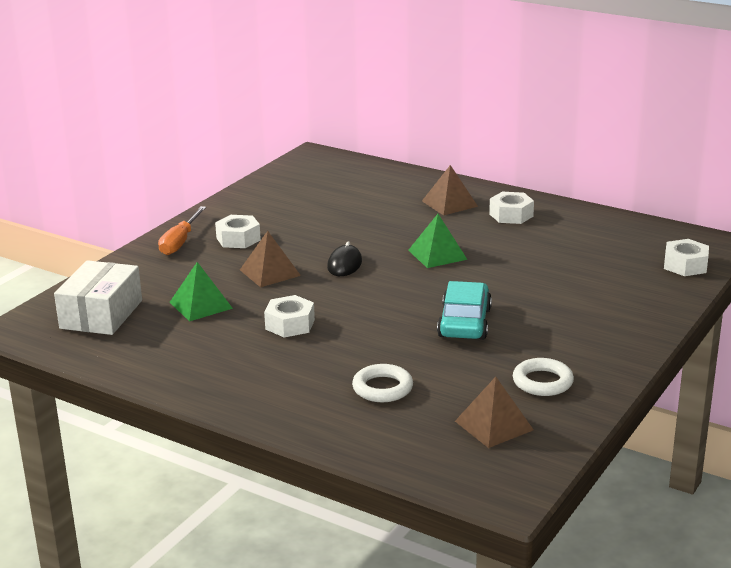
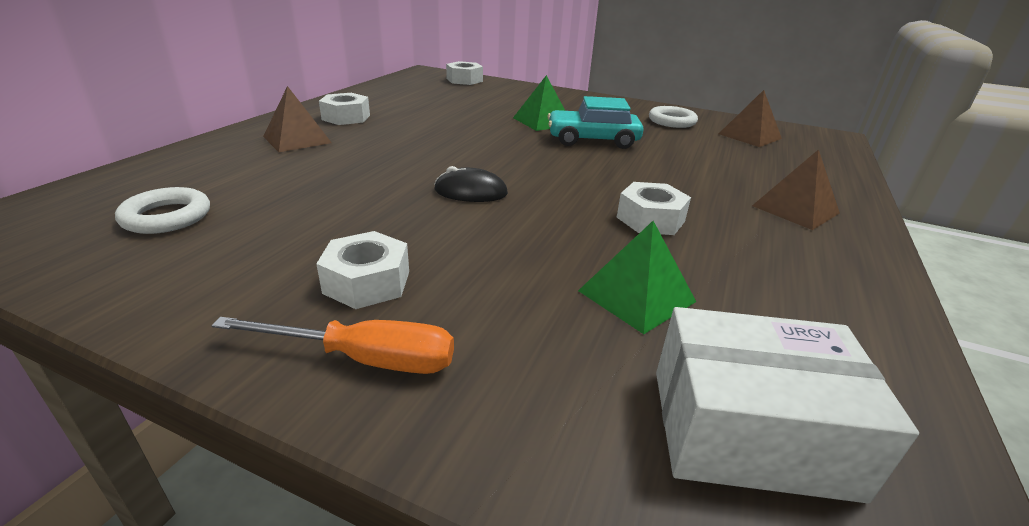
camera: 100 degrees left, 5 degrees up
(270, 272) = (503, 242): brown pyramid -> brown pyramid (795, 209)
(382, 388) = (740, 170): white ring -> white ring (167, 217)
(437, 254) = (442, 147): green pyramid -> green pyramid (542, 121)

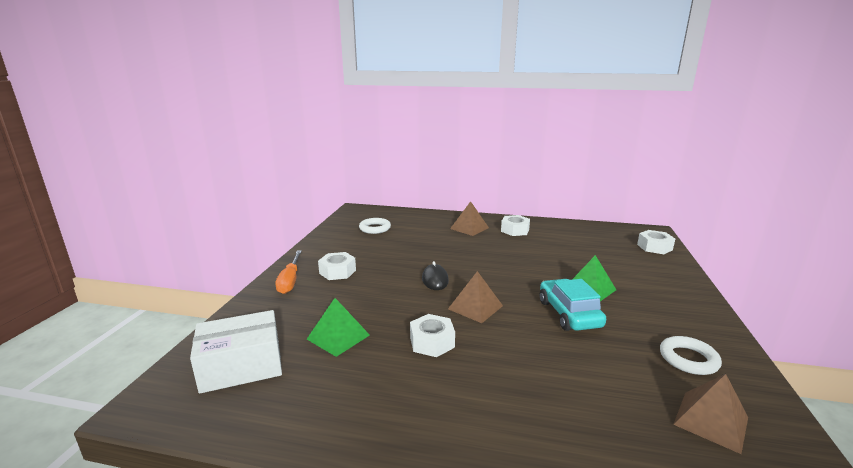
camera: 80 degrees right, 10 degrees down
(750, 431) = (241, 366): white box -> white box turned 75 degrees clockwise
(795, 209) = (495, 424): brown pyramid -> brown pyramid (475, 307)

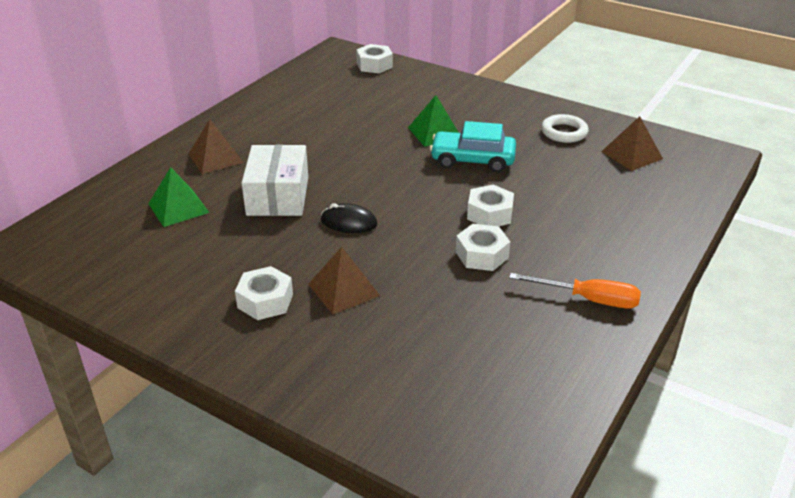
camera: 70 degrees left, 15 degrees up
(241, 366) = (465, 407): white box -> white box (278, 196)
(290, 281) = (261, 352): orange screwdriver -> orange screwdriver (589, 299)
(338, 337) = (439, 320): green pyramid -> green pyramid (178, 208)
(375, 228) = (132, 241): white ring -> none
(475, 307) = (429, 210): brown pyramid -> brown pyramid (343, 290)
(515, 230) = (256, 127): white nut -> white nut (490, 214)

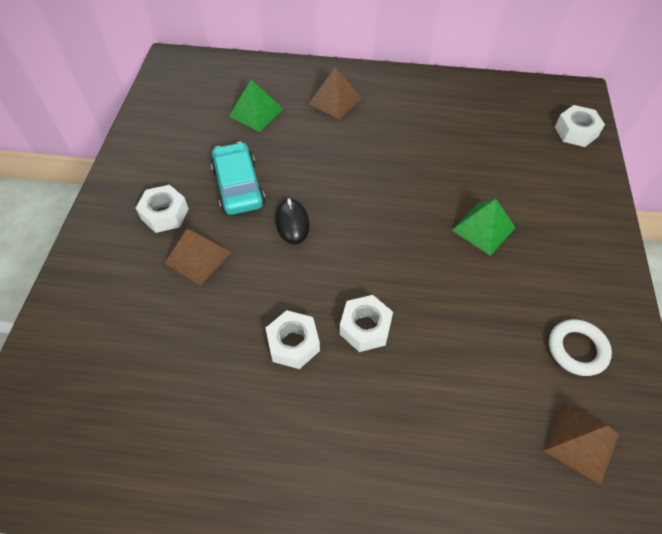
camera: 65 degrees right, 20 degrees up
(278, 196) = (304, 161): white box -> none
(472, 160) = (454, 279): turquoise car -> turquoise car (238, 186)
(589, 299) = (263, 467): orange screwdriver -> none

